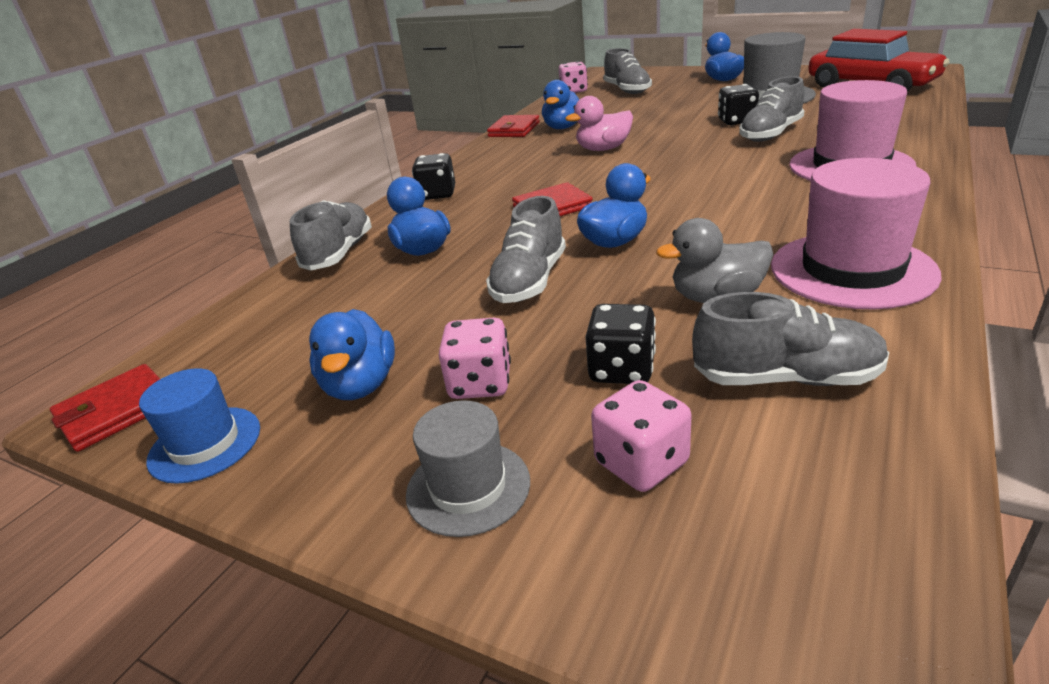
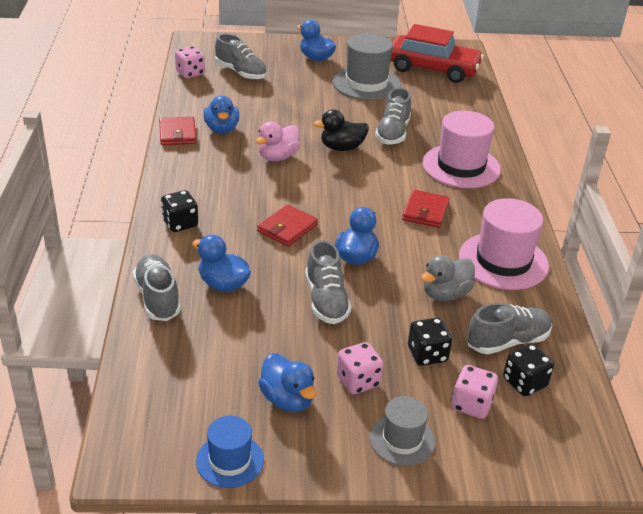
camera: 35 degrees left, 5 degrees up
(116, 411) = (138, 458): red wallet -> red wallet (425, 211)
(690, 144) = (342, 148): none -> black duck
(736, 121) = (360, 117): black dice -> black dice (524, 382)

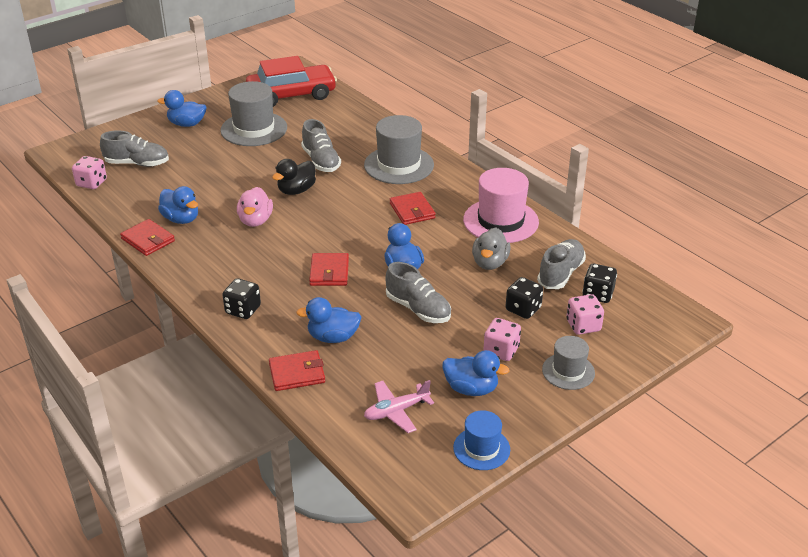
camera: 35 degrees left, 0 degrees up
(158, 298) = (297, 373): grey shoe -> red wallet
(197, 379) = (396, 411): none -> pink plane
(461, 166) = (399, 165): pink hat -> grey hat

